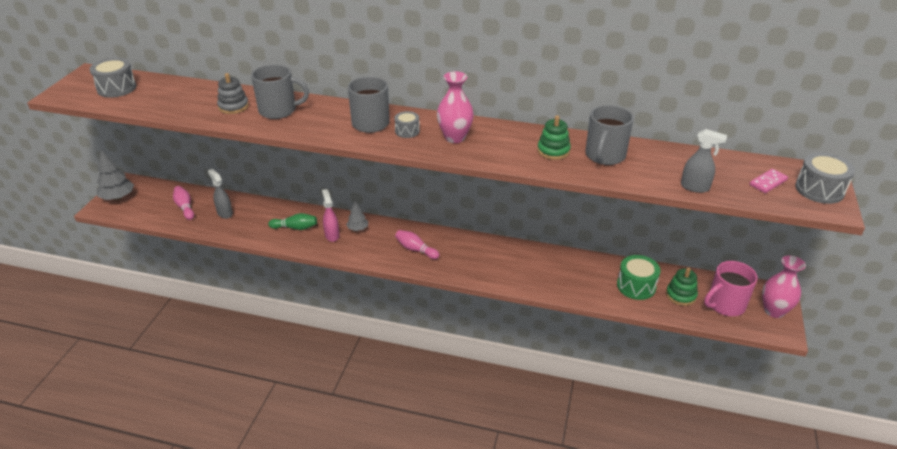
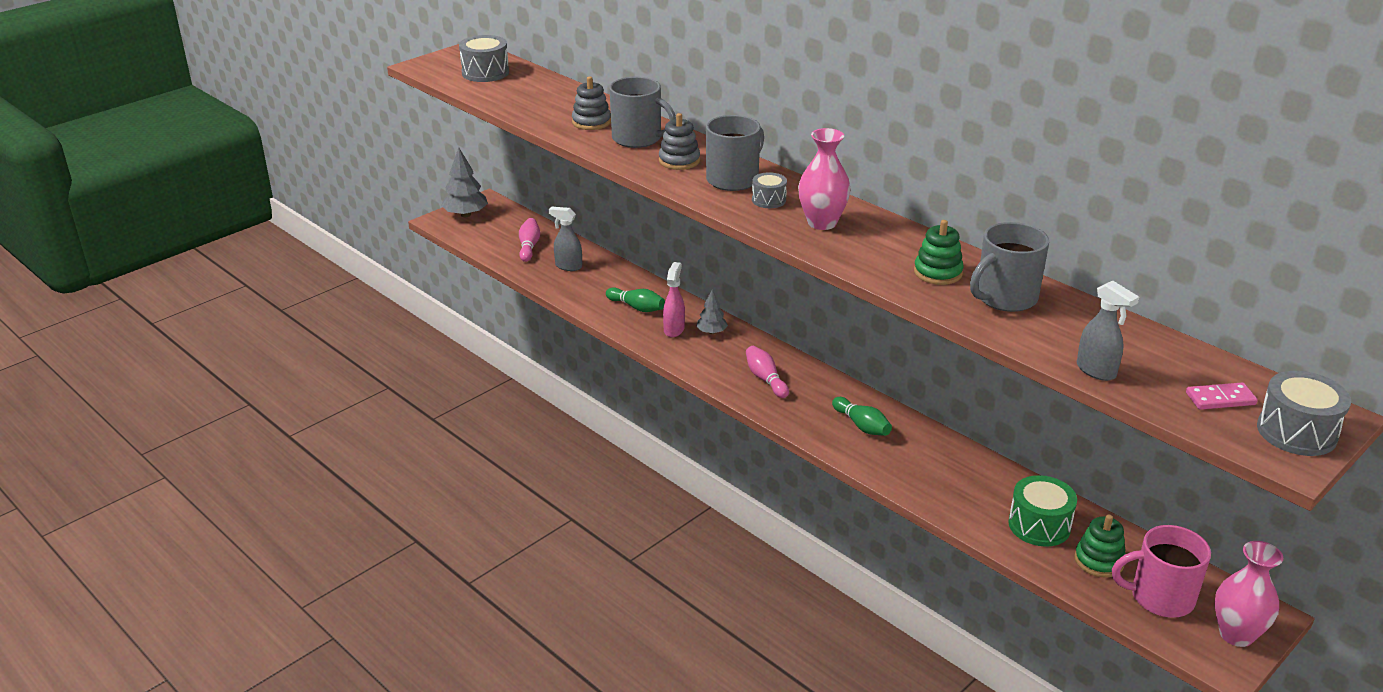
camera: 30 degrees right, 5 degrees down
(224, 213) = (568, 266): grey spray bottle -> grey spray bottle turned 60 degrees counterclockwise
(322, 119) = (679, 161): none -> grey stacking toy
(495, 260) = (862, 425): none -> green bowling pin

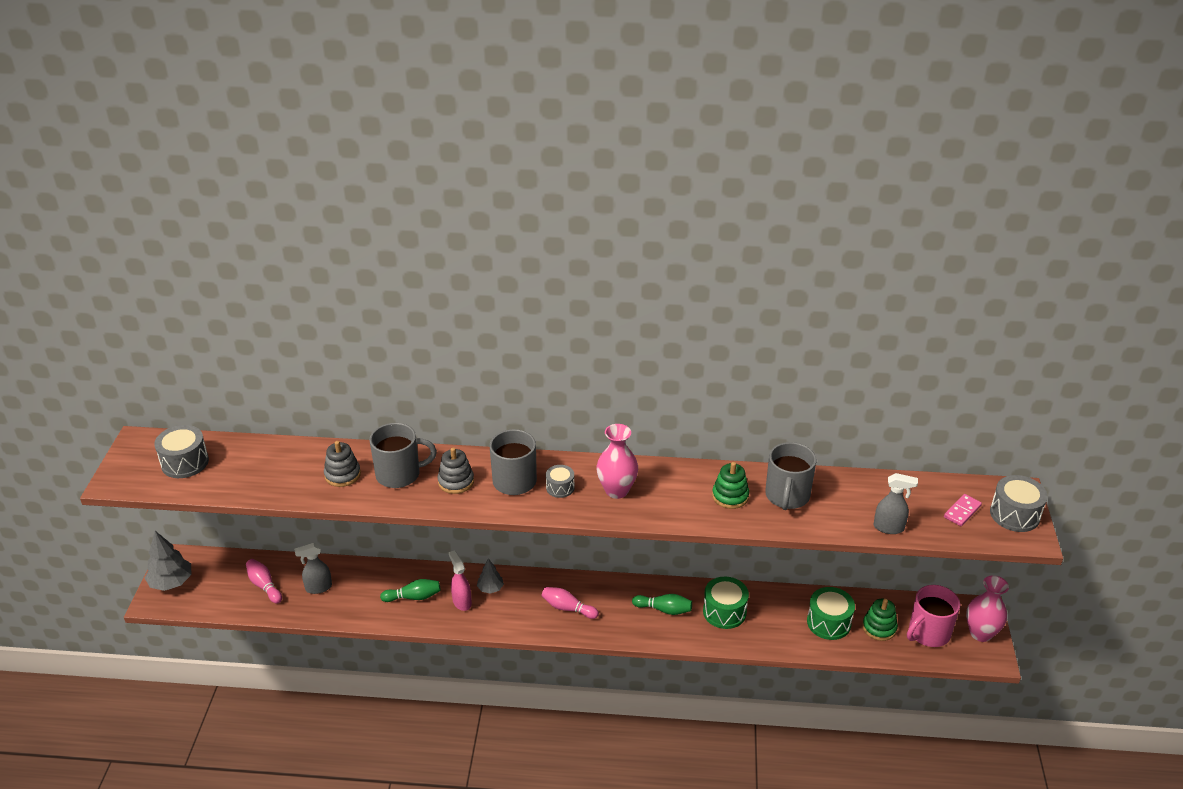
camera: 40 degrees left, 5 degrees up
(926, 458) = (724, 612): none -> green drum

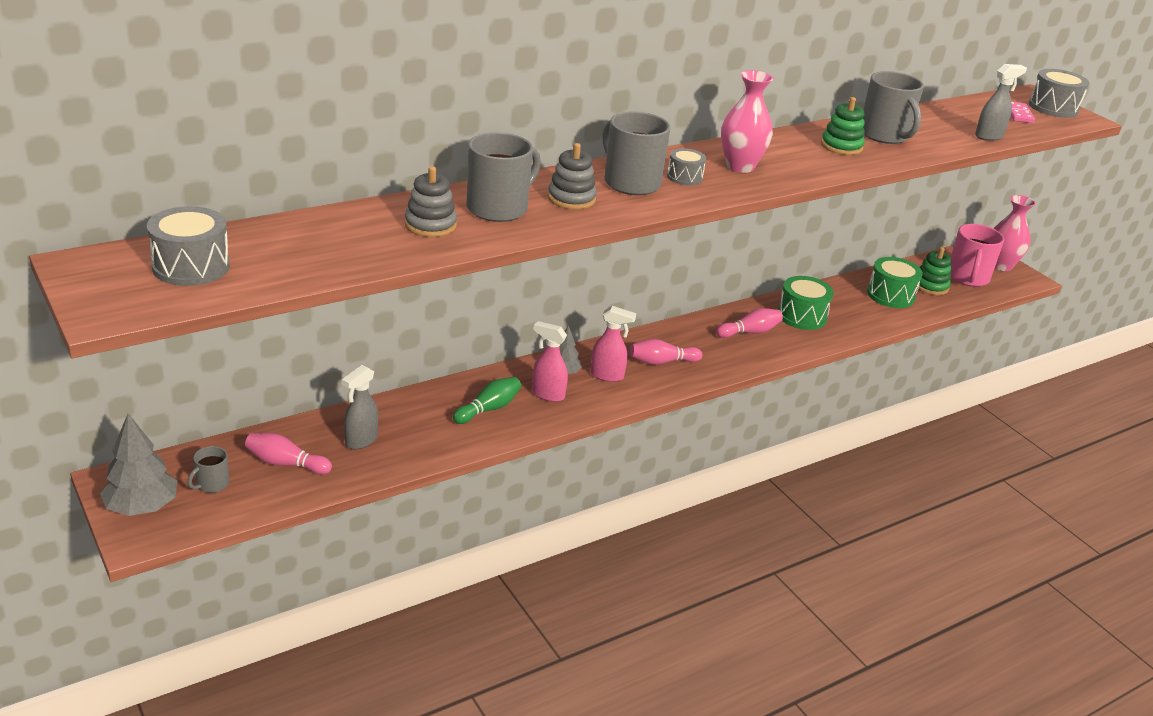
camera: 40 degrees left, 5 degrees down
(216, 583) = (212, 484): none -> grey mug
(517, 604) = (607, 376): none -> pink spray bottle
(664, 609) = (749, 332): green bowling pin -> pink bowling pin

